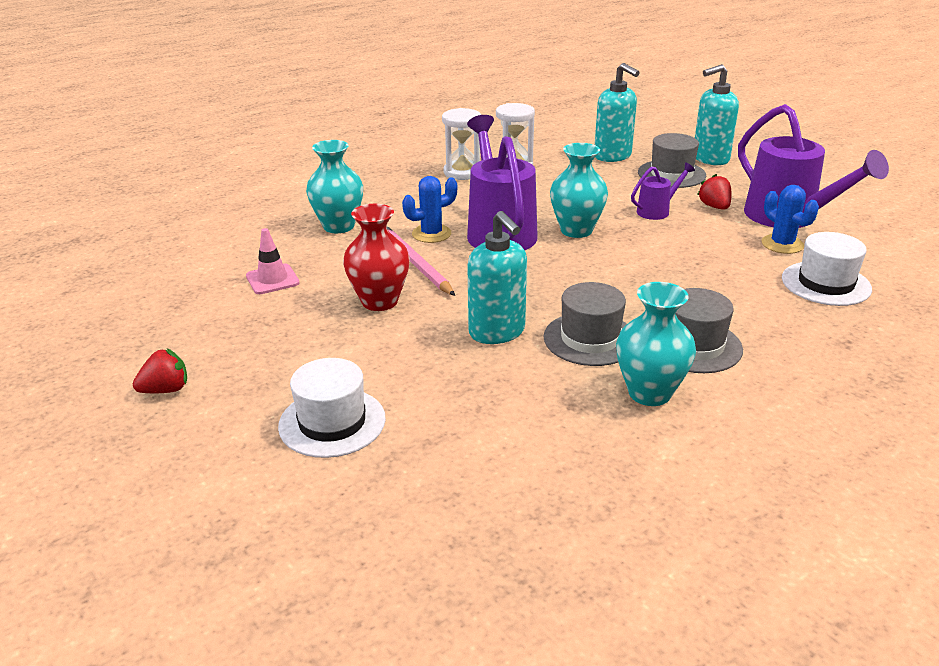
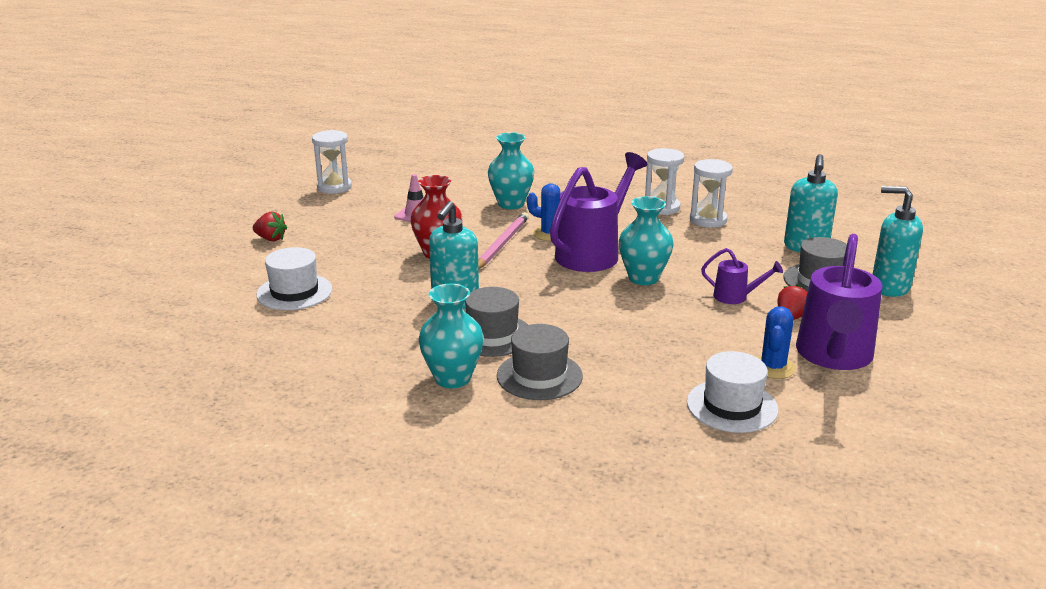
camera: 50 degrees right, 5 degrees down
(111, 299) = (334, 187): none -> white hourglass

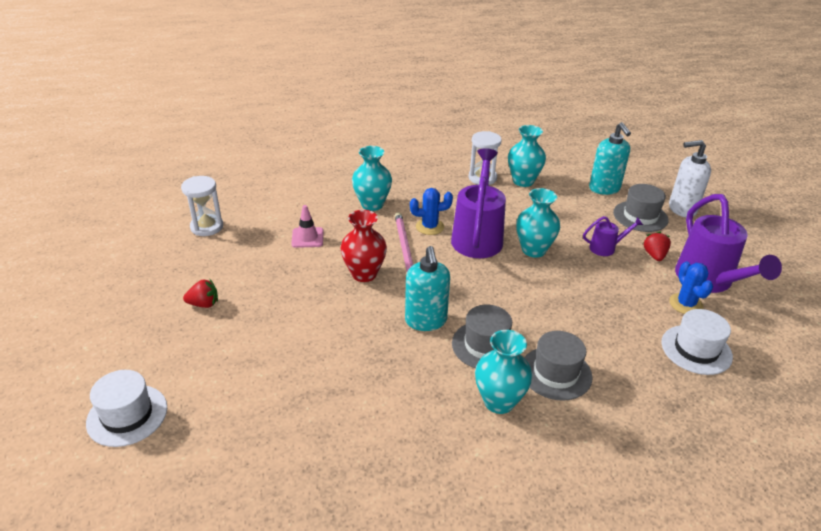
camera: 30 degrees left, 10 degrees up
(294, 292) = (284, 358): white hat -> white hat (127, 415)
(708, 220) = (523, 181): white hourglass -> turquoise vase
(889, 287) = (681, 209): turquoise soap dispenser -> white soap dispenser

